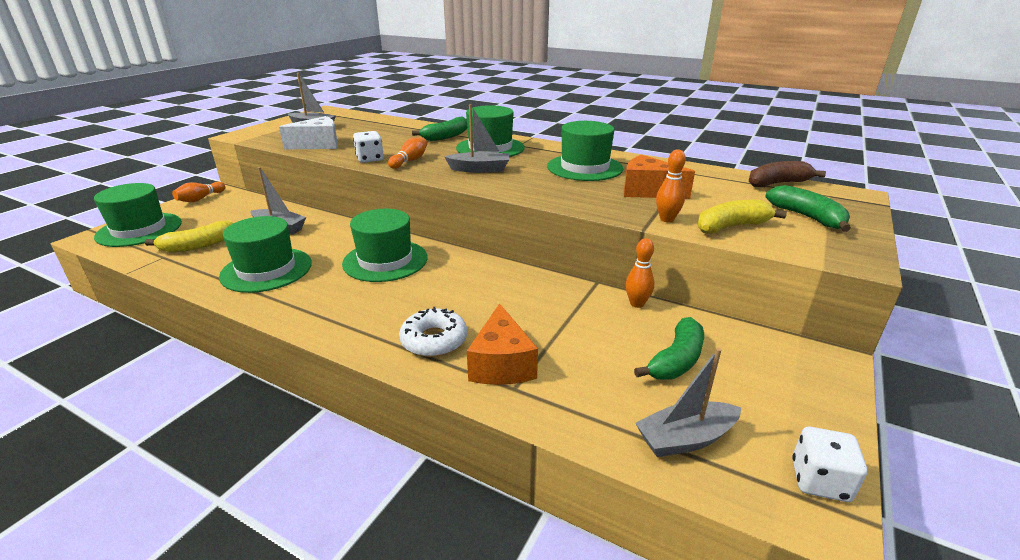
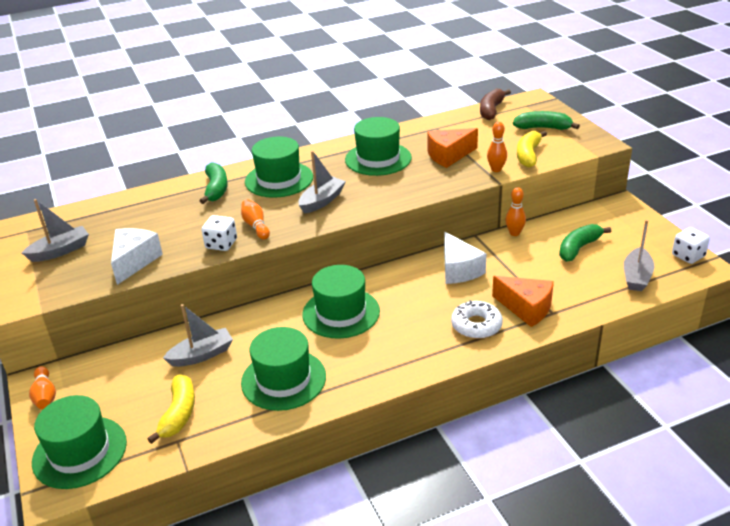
camera: 50 degrees left, 5 degrees up
(522, 294) = (459, 270): none -> white cheese
(676, 360) = (579, 248): green banana -> green banana turned 120 degrees counterclockwise

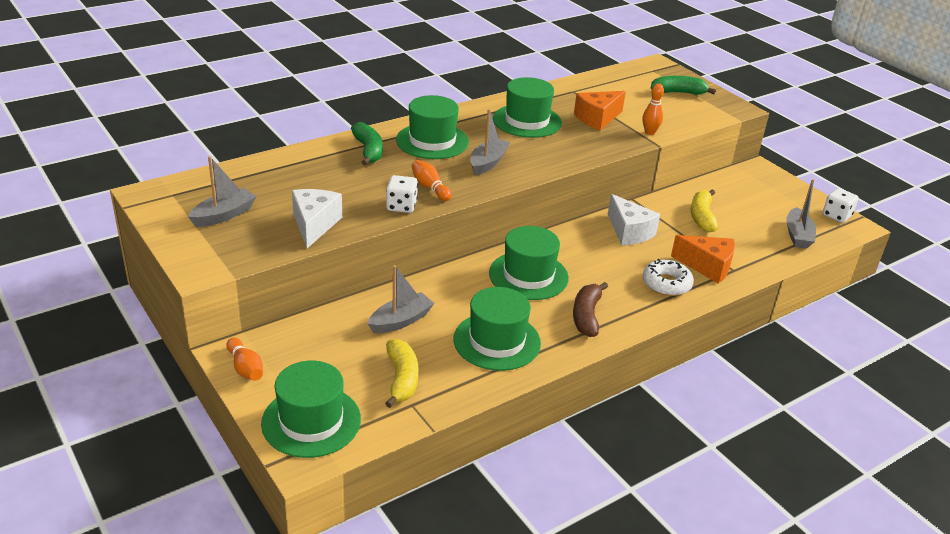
camera: 15 degrees left, 0 degrees up
(491, 110) = (620, 74): brown banana -> brown banana (587, 316)
(514, 233) = (669, 196): orange bowling pin -> none
(528, 155) = (675, 119): yellow banana -> yellow banana (702, 217)
(579, 248) = (735, 210): green banana -> none

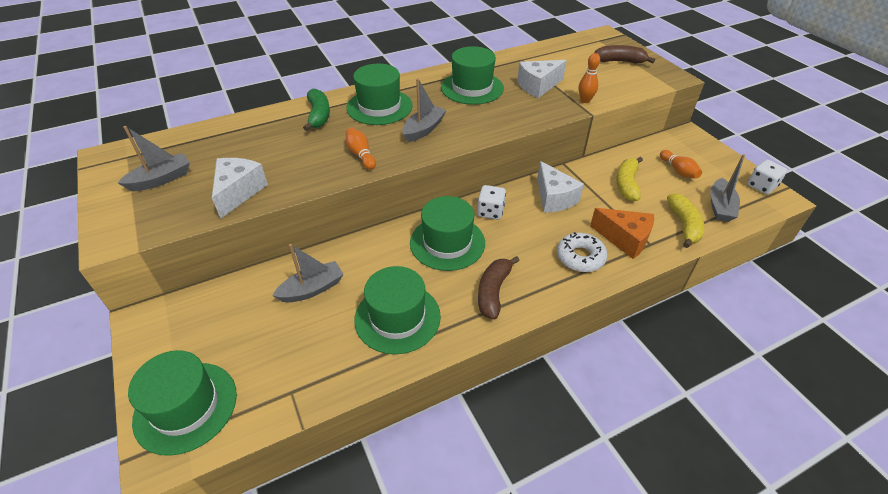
camera: 10 degrees right, 10 degrees up
(245, 368) = (149, 337): orange bowling pin -> orange bowling pin (678, 171)
(401, 206) = (327, 174): white dice -> white dice (490, 211)
(402, 379) = (291, 359): yellow banana -> yellow banana (684, 225)
(597, 118) = (538, 86): orange cheese -> white cheese
(678, 93) = (619, 61): green banana -> brown banana

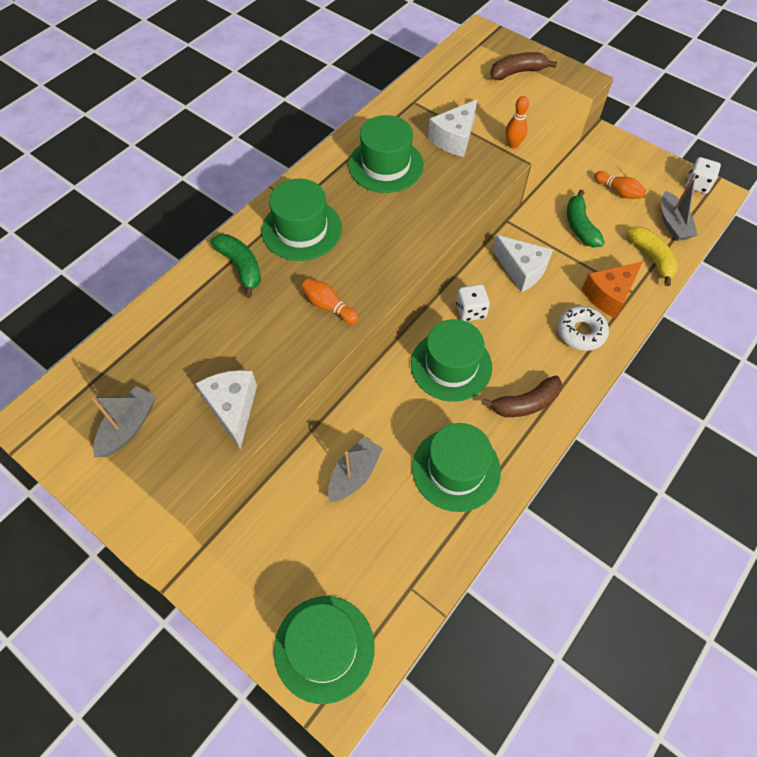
camera: 25 degrees left, 15 degrees up
(423, 129) = (372, 246): grey boat -> none
(493, 292) = (525, 403): brown banana -> brown banana turned 105 degrees counterclockwise
(624, 239) = (609, 295): orange cheese -> orange cheese turned 135 degrees clockwise
(627, 184) = (580, 226): yellow banana -> green banana

